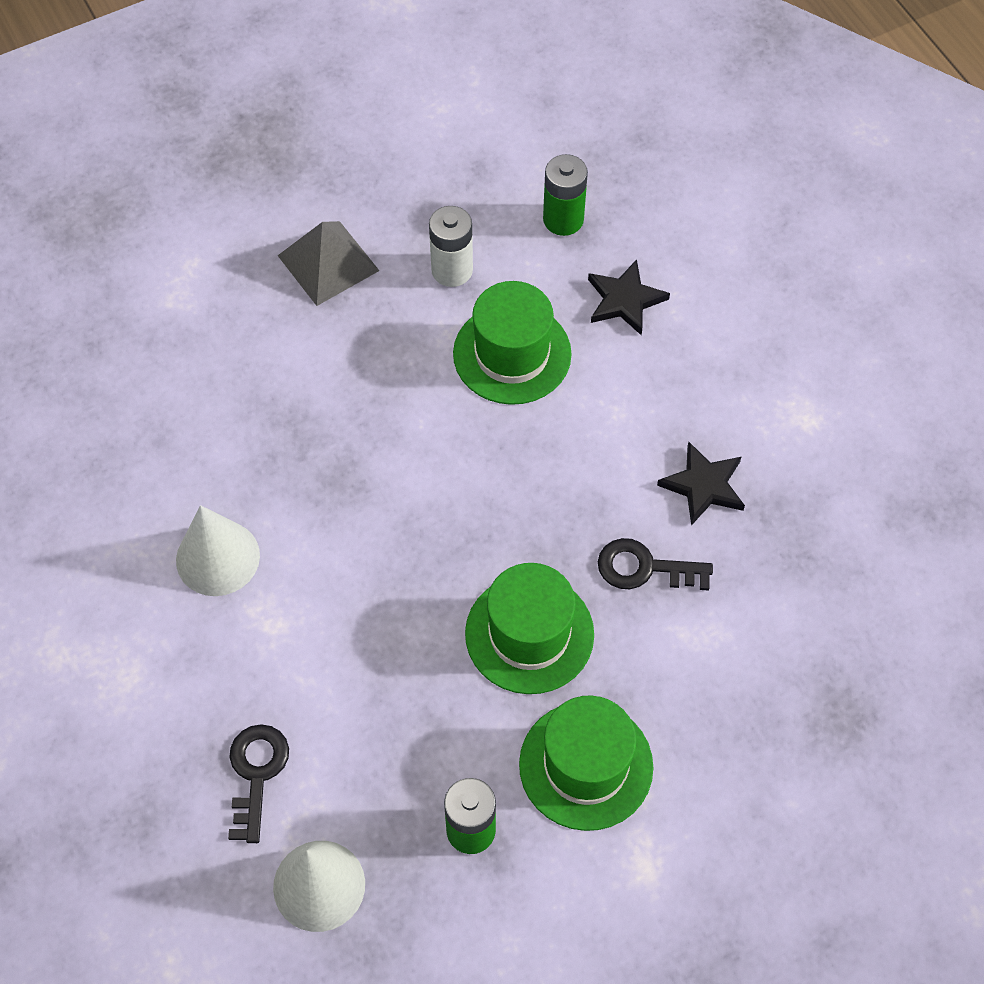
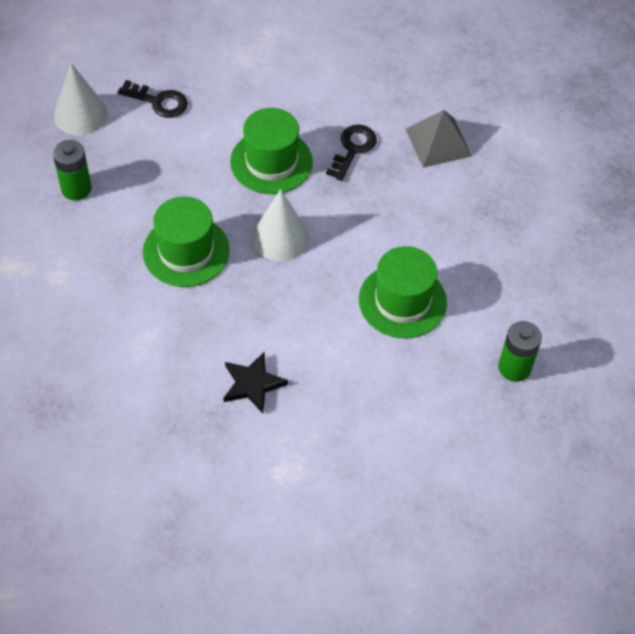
camera: 105 degrees right, 5 degrees down
(218, 557) = (304, 112): white cone -> white cone (280, 238)
(328, 263) = (513, 214): grey pyramid -> grey pyramid (438, 142)
(452, 270) = (486, 285): white battery -> none
(586, 765) = (86, 255): green hat -> green hat (271, 162)
(625, 300) = (427, 385): black star -> none
(645, 568) = (204, 328): black key -> black key (353, 149)

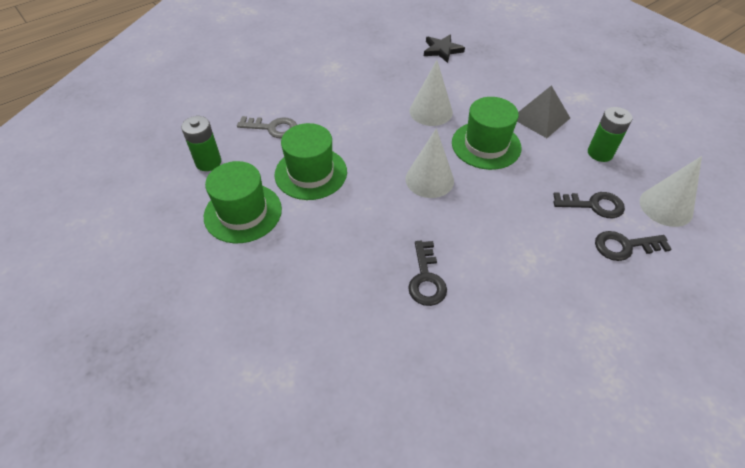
camera: 155 degrees right, 5 degrees down
(145, 144) = (593, 205): none -> black key
(209, 326) = (431, 111): none -> white cone
(252, 384) = (380, 94): black star -> black star (442, 50)
(271, 162) = (485, 234): green hat -> green hat (243, 212)
(419, 388) = (272, 128): none -> grey key
(438, 142) = (350, 325): grey pyramid -> grey pyramid (540, 118)

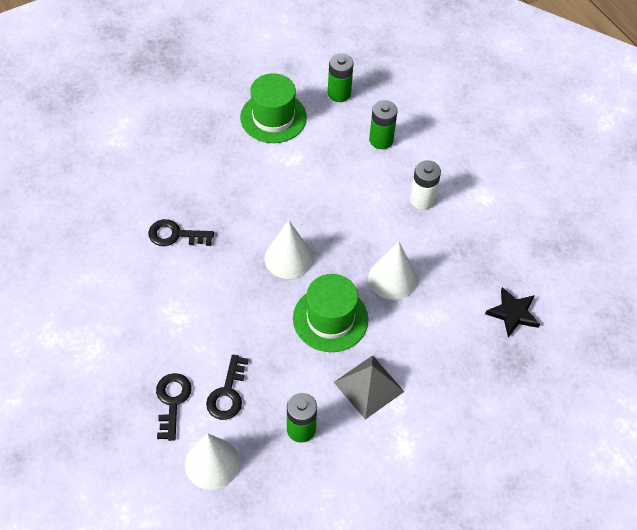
camera: 95 degrees right, 5 degrees up
(272, 128) = (381, 140): grey key -> green battery
(311, 173) = (313, 166): green hat -> none
(341, 99) = (422, 199): none -> white battery

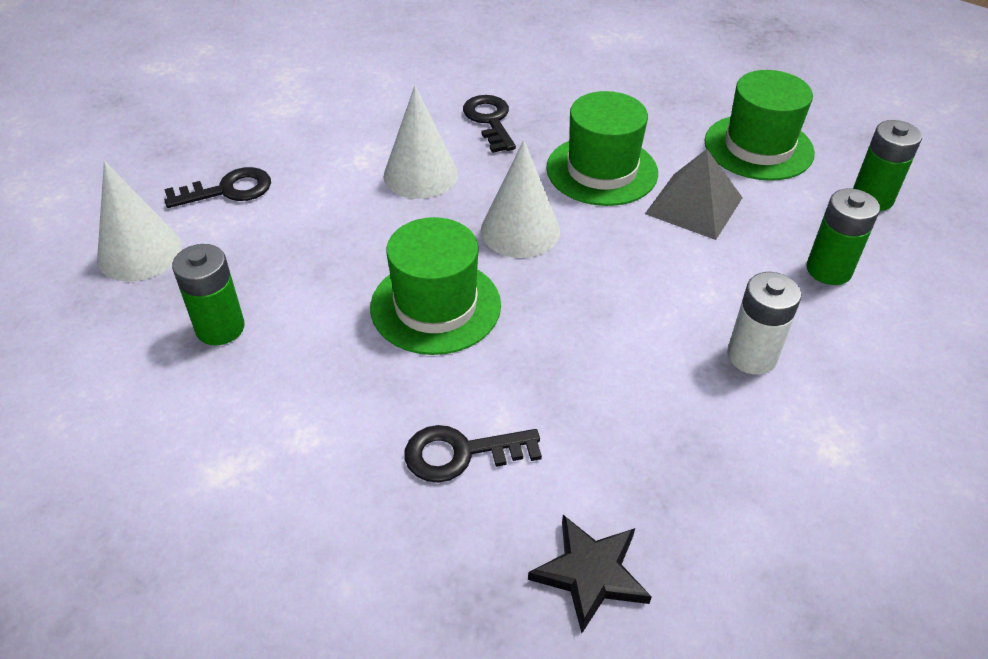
camera: 70 degrees right, 10 degrees down
(228, 393) = (258, 236): black key -> black key (461, 453)
(255, 198) = (602, 170): none -> green hat
(368, 386) = (326, 388): grey pyramid -> grey pyramid (694, 205)
(392, 278) = (558, 361): white cone -> white cone (420, 175)

